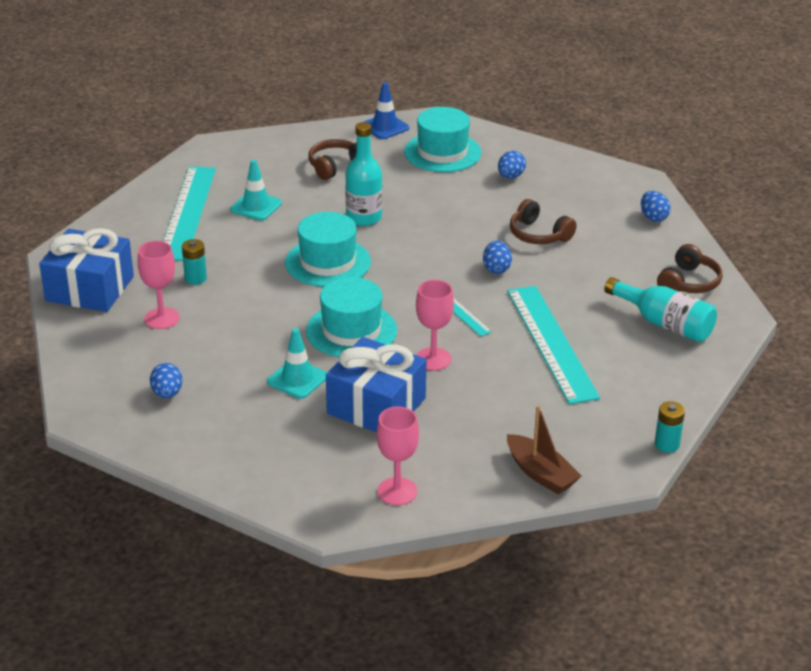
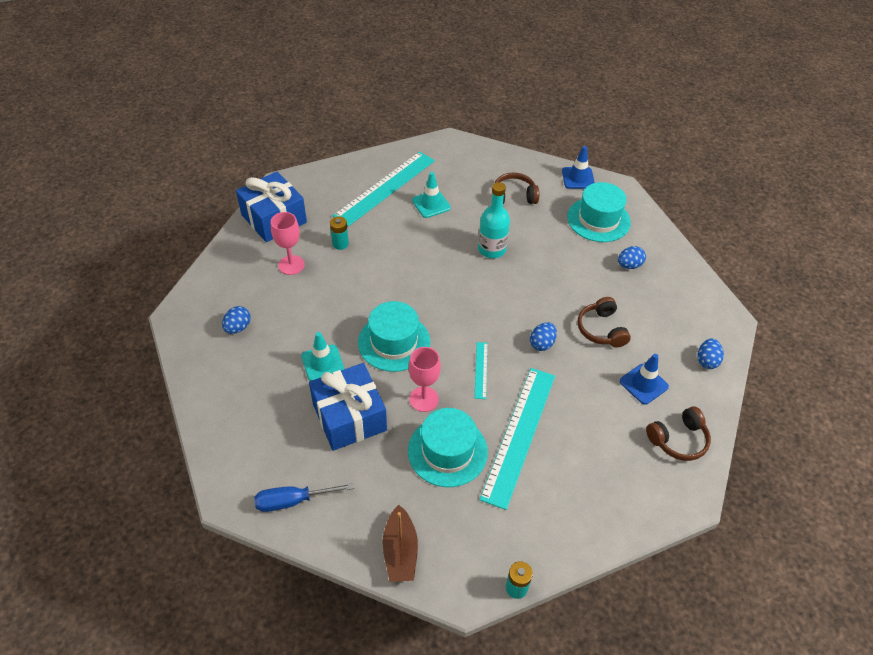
camera: 35 degrees right, 15 degrees up
(328, 262) = (433, 275): turquoise hat -> turquoise hat (447, 451)
(397, 491) = (293, 501): pink goblet -> blue screwdriver
(618, 257) = (643, 384): none -> blue traffic cone
(664, 324) = (622, 468): turquoise bottle -> none

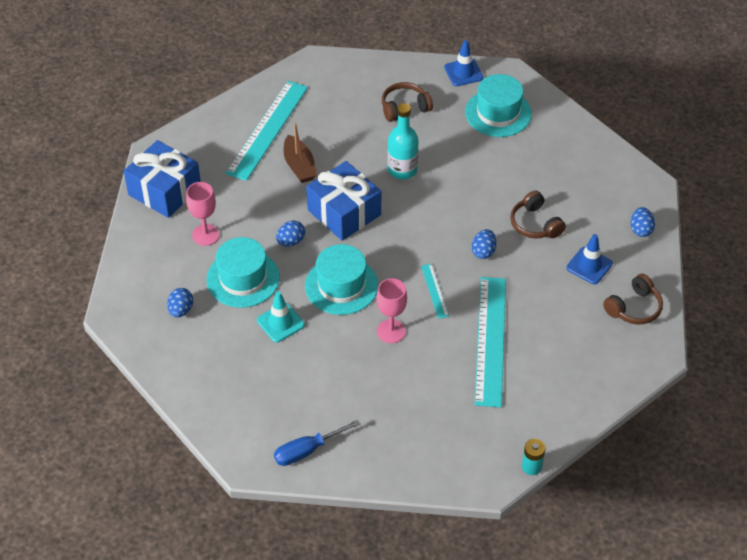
camera: 15 degrees left, 0 degrees up
(340, 244) = (246, 201): turquoise battery -> none
(349, 417) = (327, 365): blue gift -> blue gift (344, 212)
(400, 551) = (421, 465): brown boat -> brown boat (299, 166)
(431, 204) = (322, 136): turquoise traffic cone -> none
(447, 451) = (430, 371): turquoise hat -> turquoise hat (243, 278)
(629, 265) = (542, 154): blue egg -> blue egg (291, 241)

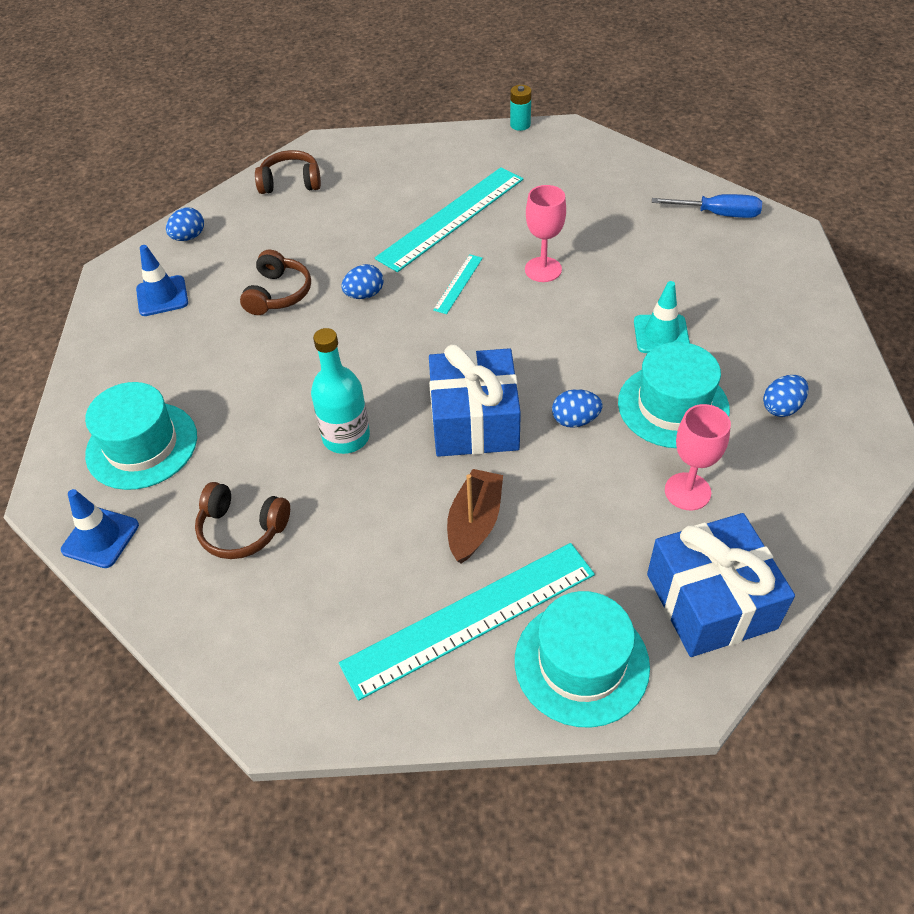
camera: 140 degrees left, 0 degrees up
(341, 285) = (556, 338): turquoise hat -> turquoise hat (581, 663)
(589, 266) = (280, 232): blue traffic cone -> blue traffic cone (162, 296)

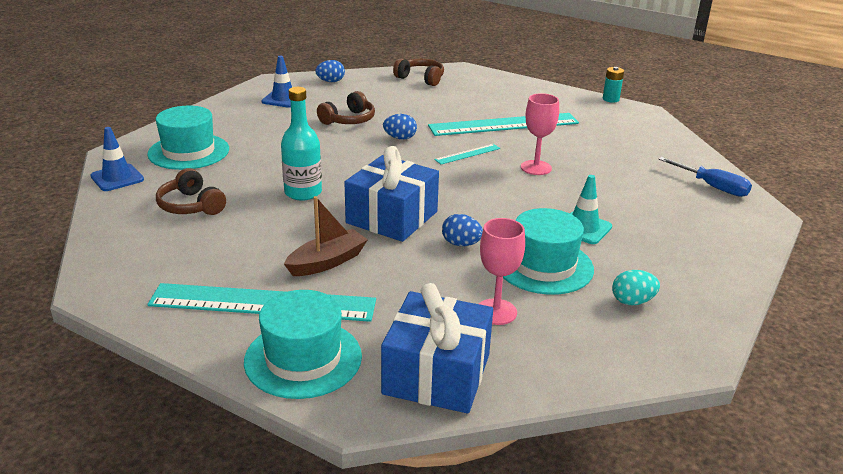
camera: 30 degrees right, 20 degrees down
(781, 407) = (632, 301): blue egg -> turquoise egg

